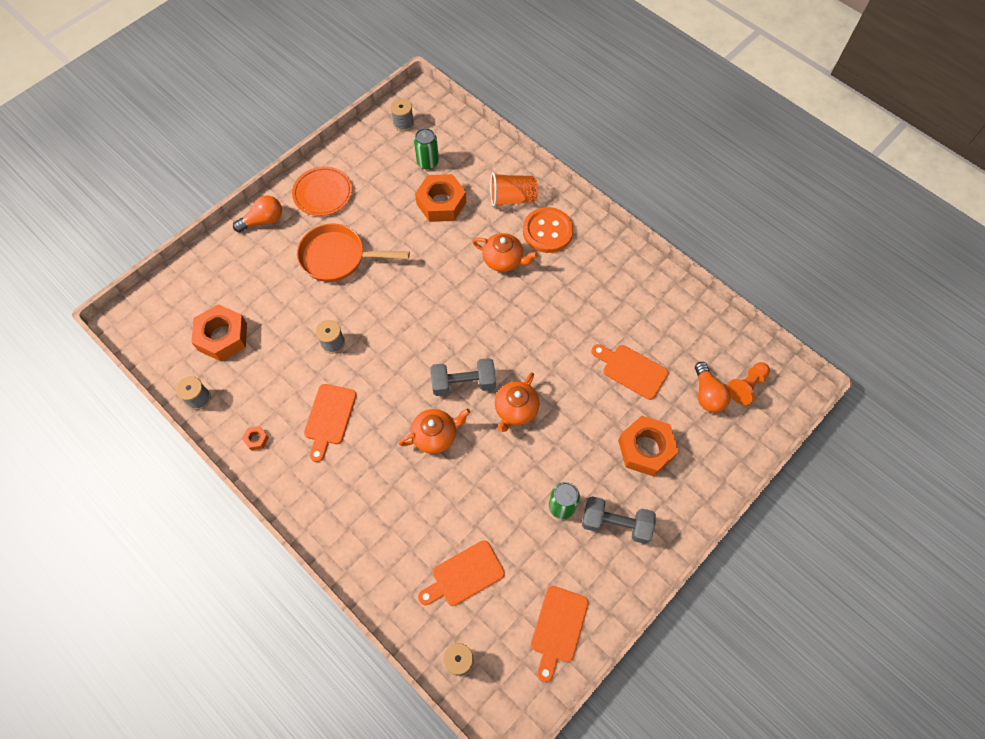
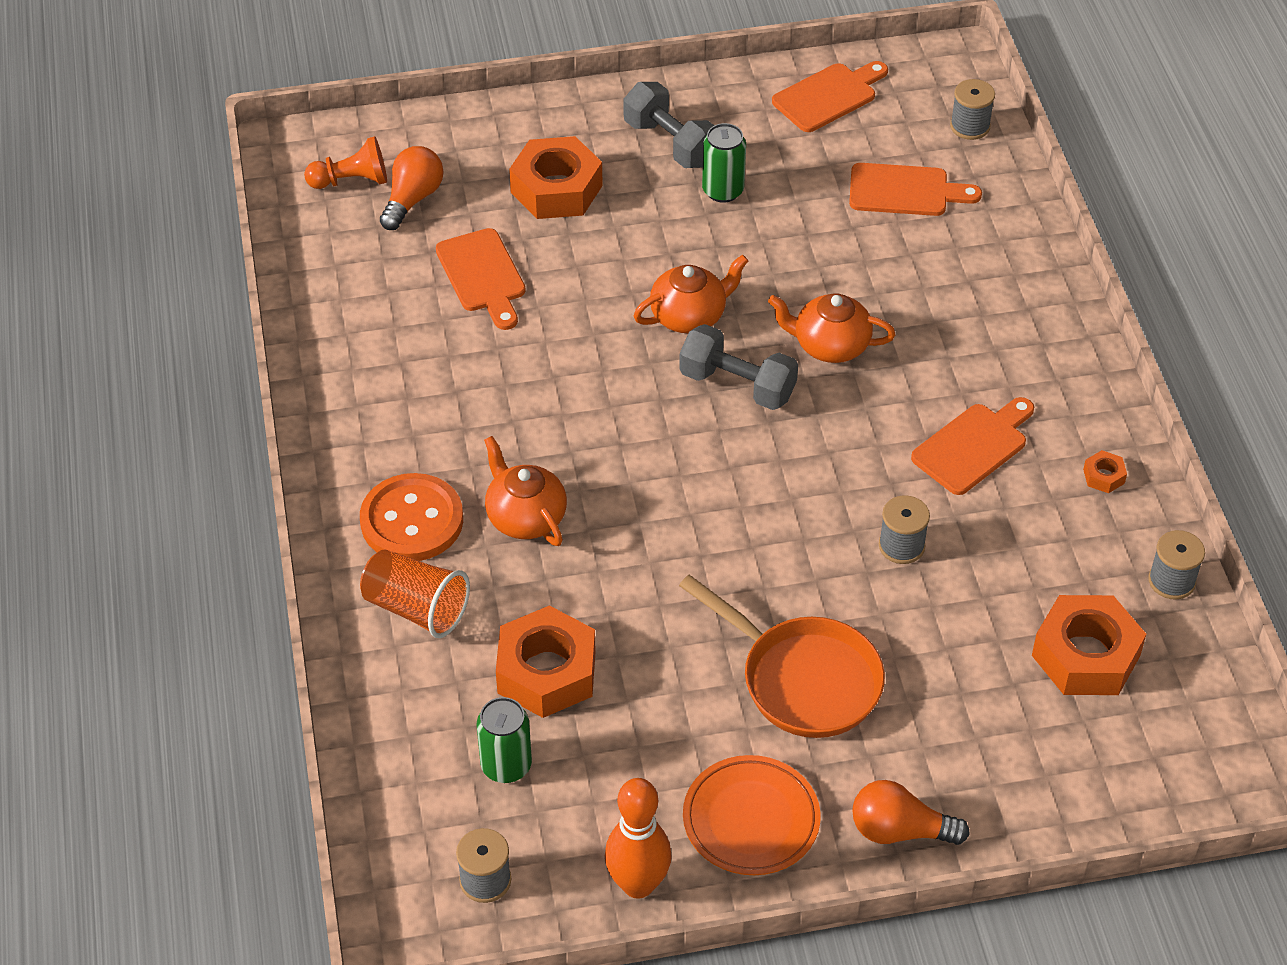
camera: 145 degrees left, 15 degrees down
(349, 150) = (638, 884): none -> orange bowling pin

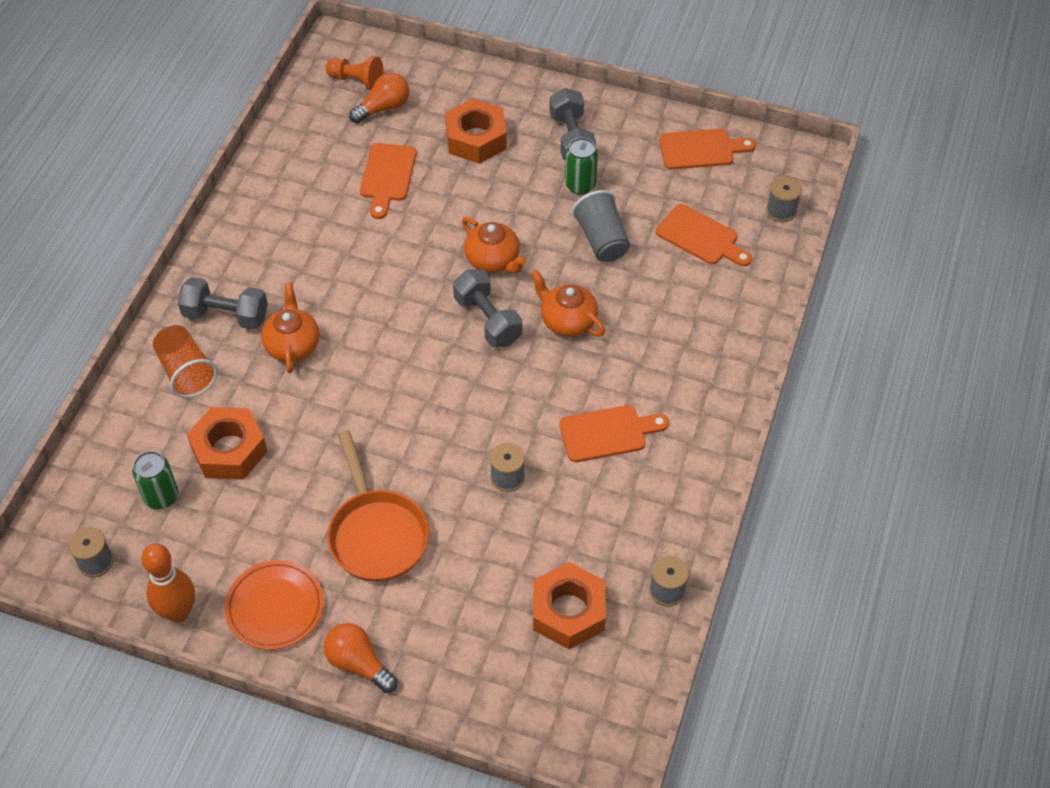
camera: 30 degrees right, 5 degrees up
(412, 521) = (226, 315): orange button -> grey dumbbell
(689, 316) = (493, 260): orange teapot -> orange teapot turned 45 degrees clockwise
(796, 240) = (602, 240): none -> grey cup
(1103, 476) = (678, 496): orange nut -> none

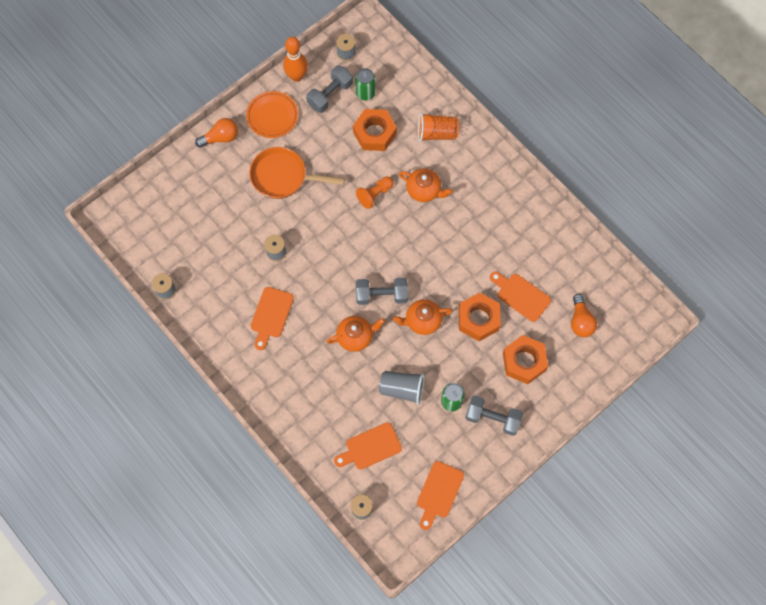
camera: 120 degrees right, 15 degrees up
(226, 315) = (464, 167): grey dumbbell -> grey dumbbell (330, 95)
(356, 80) = (614, 317): orange pawn -> orange pawn (375, 195)
(568, 611) = (185, 239): orange nut -> orange nut (478, 319)

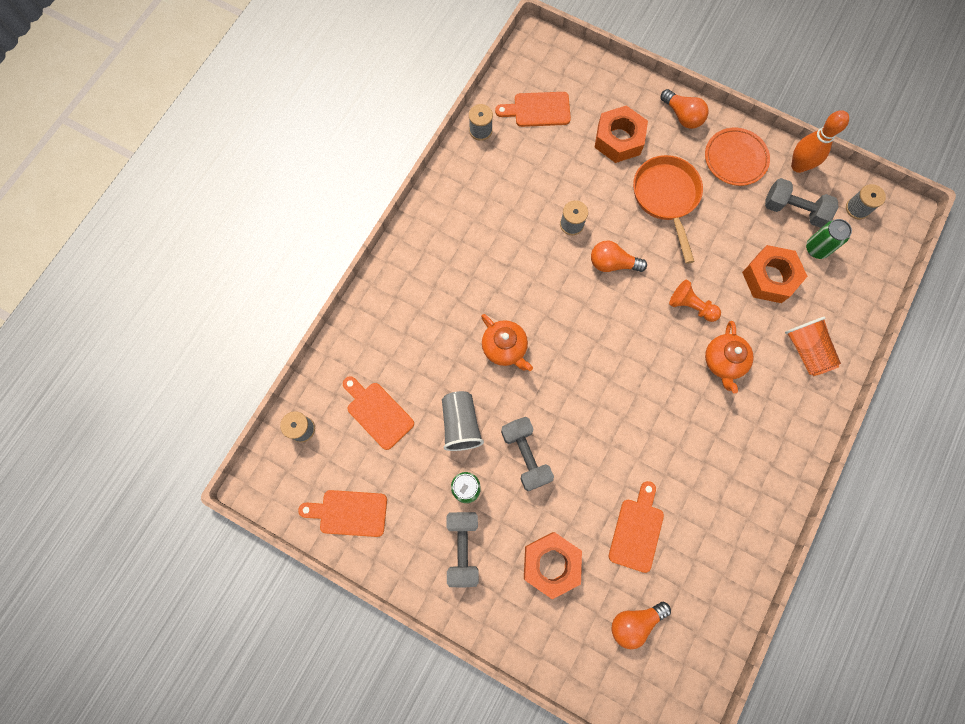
camera: 70 degrees right, 5 degrees up
(271, 315) = (494, 246): orange cutting board -> orange cutting board (538, 110)
(320, 235) = (612, 263): none -> orange light bulb
(381, 295) = (568, 359): grey dumbbell -> grey dumbbell (525, 455)
(422, 321) = (554, 418): orange teapot -> none
(478, 319) = (584, 486): orange nut -> orange nut (618, 139)

